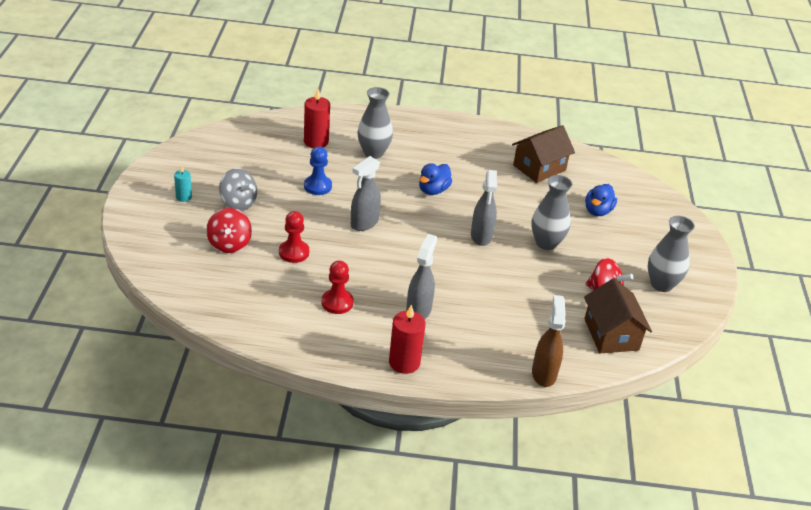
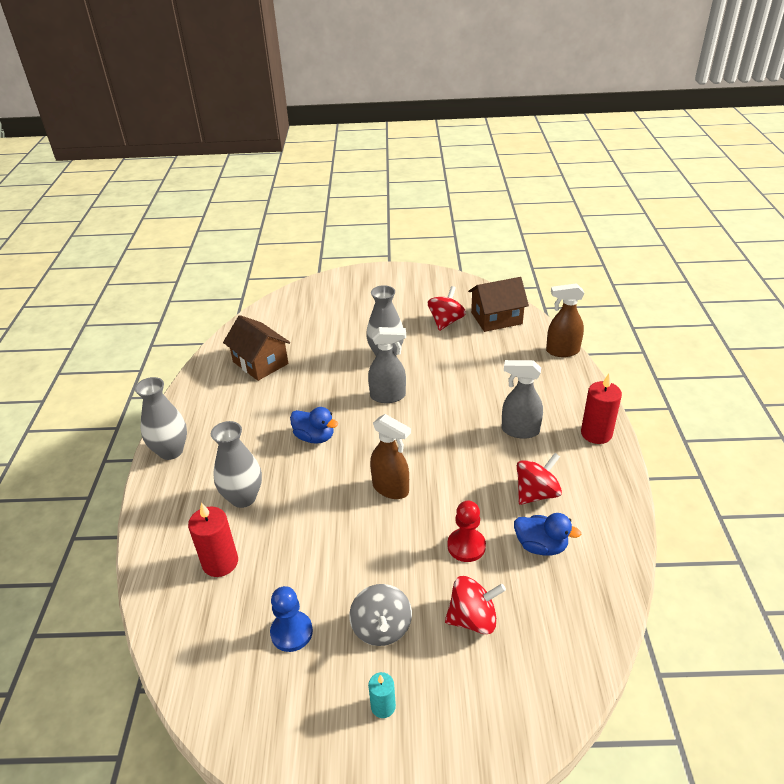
camera: 90 degrees left, 0 degrees up
(238, 203) = (381, 628): grey spinning top -> grey spinning top turned 135 degrees clockwise
(317, 186) = (326, 544): blue pawn -> blue pawn (291, 632)
(337, 302) = (536, 493): red pawn -> red spinning top
(364, 223) = (391, 489): grey spray bottle -> brown spray bottle
(597, 211) = (328, 326): blue duck -> blue duck (541, 546)
(661, 284) = (422, 294): grey vase -> grey vase (171, 451)

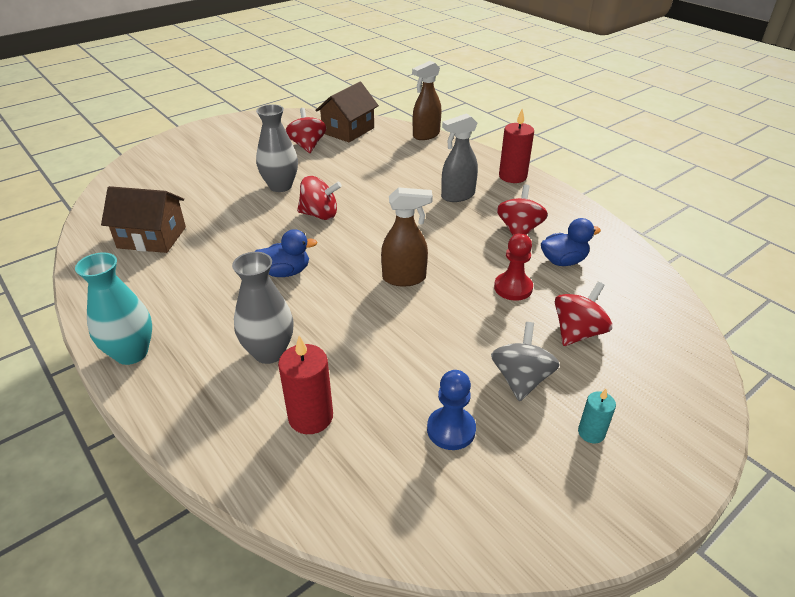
camera: 40 degrees left, 0 degrees up
(171, 451) = (131, 353): grey vase -> turquoise vase
(381, 628) = (521, 379): grey spinning top -> grey spinning top turned 120 degrees counterclockwise
(388, 396) = (320, 215): grey spray bottle -> red spinning top

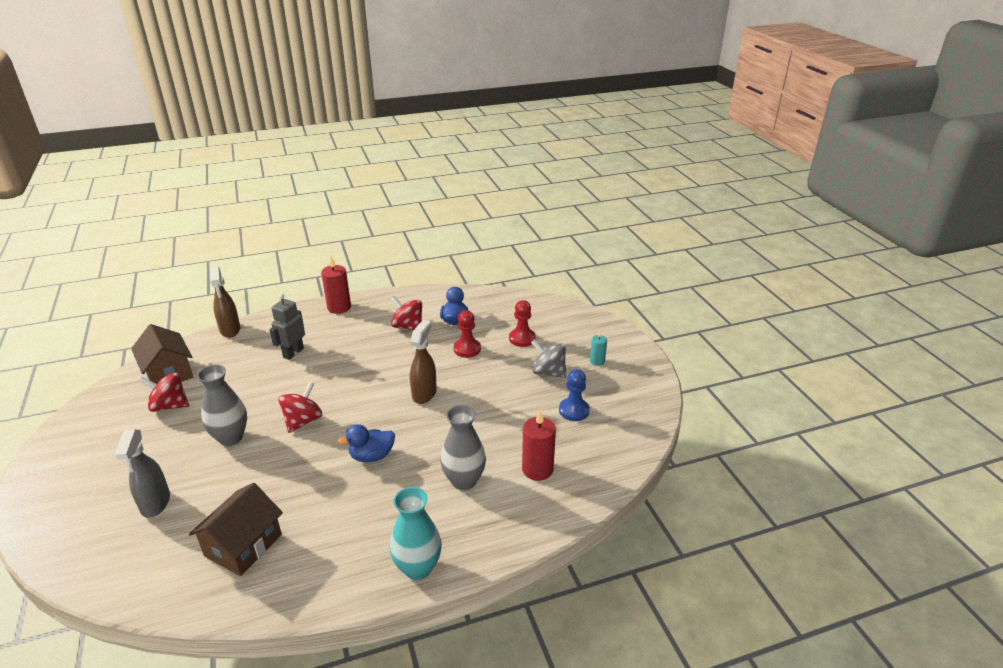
camera: 70 degrees left, 5 degrees down
(285, 272) = (372, 456): blue duck -> blue duck turned 120 degrees counterclockwise
(416, 176) = (293, 353): none -> grey robot
(457, 196) = (341, 340): grey spray bottle -> grey spray bottle (155, 503)
(577, 332) = (522, 338): red spinning top -> red pawn

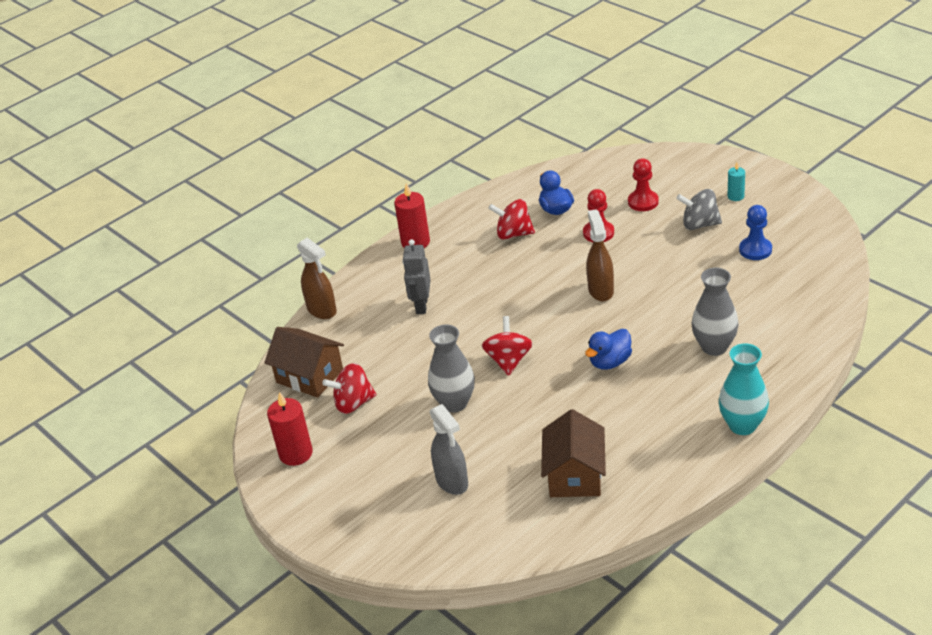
camera: 20 degrees left, 5 degrees up
(537, 469) = (769, 312): red candle -> red candle (296, 453)

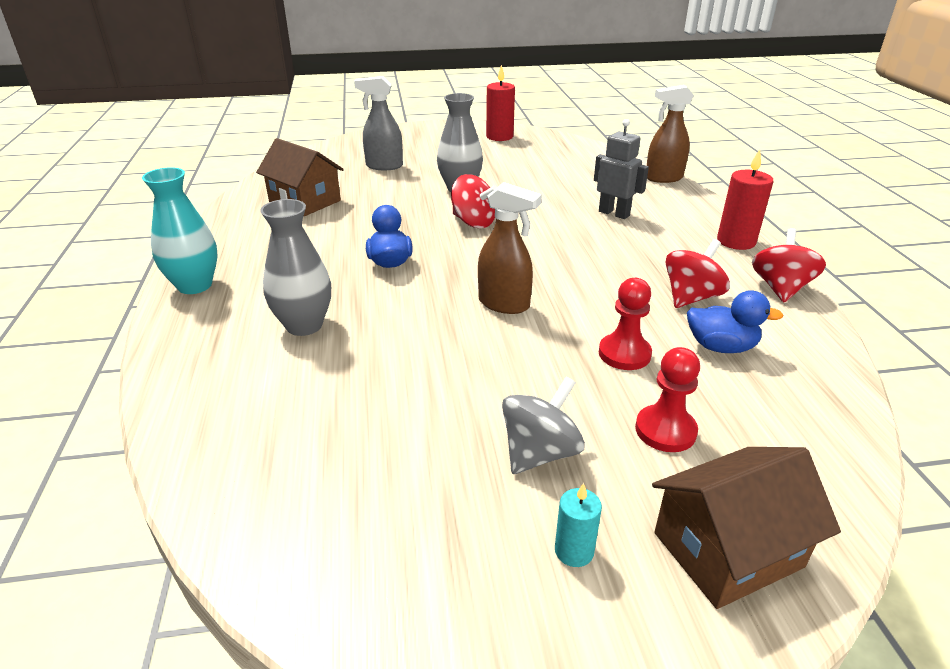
camera: 120 degrees right, 5 degrees down
(309, 376) = (578, 156): brown house -> brown house (727, 550)
(353, 403) = (521, 161): red spinning top -> red spinning top (780, 288)
(755, 250) = (406, 470): blue pawn -> none

